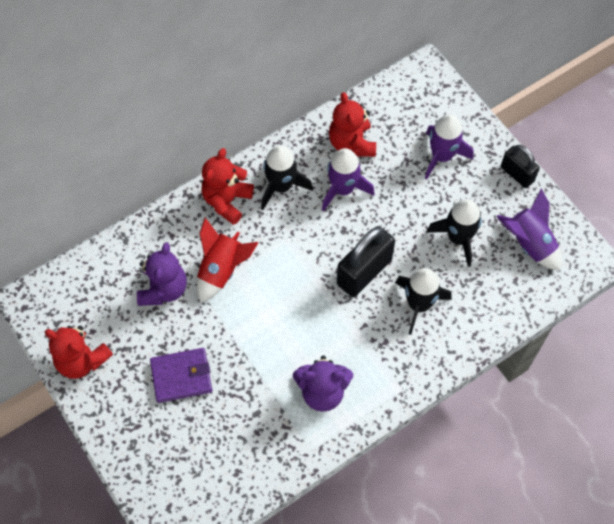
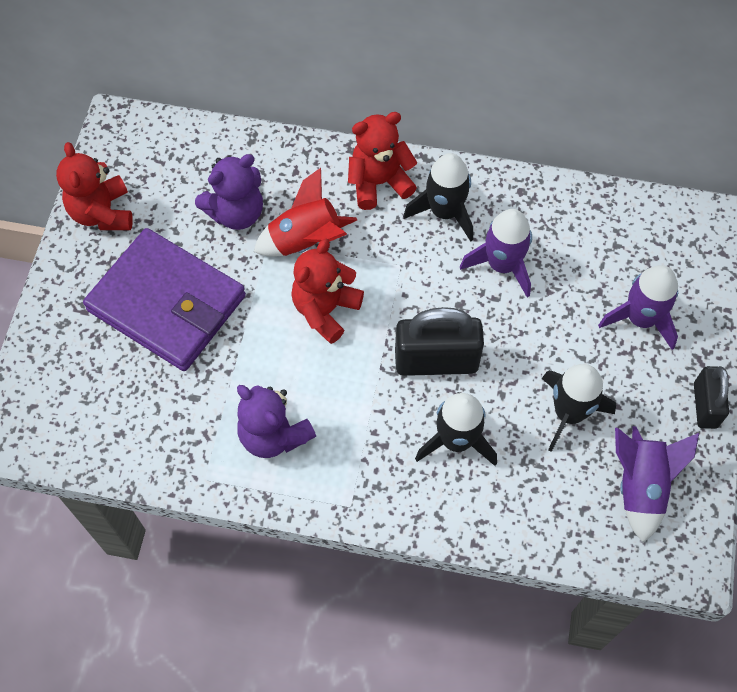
camera: 45 degrees right, 0 degrees up
(181, 376) = (167, 303): purple wallet -> purple wallet, size x1.78
(351, 143) = (559, 229): red teddy bear -> red teddy bear (325, 310)

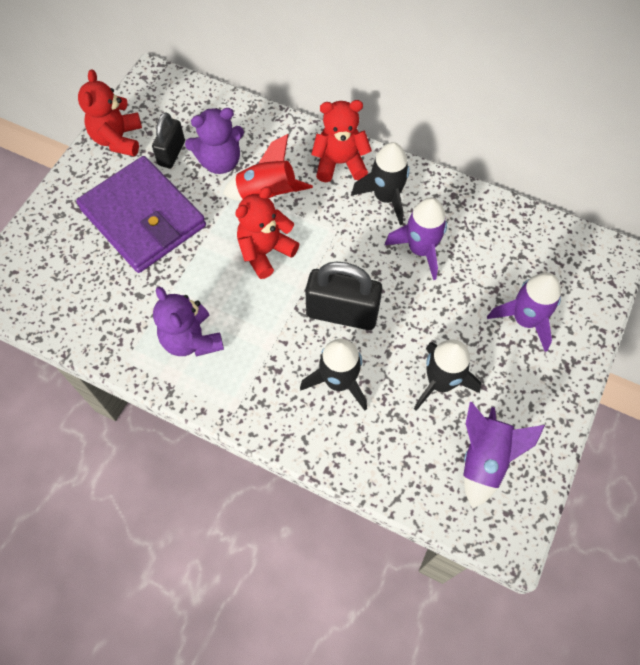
camera: 15 degrees right, 0 degrees up
(705, 405) = (561, 405): black padlock -> black padlock (171, 153)

